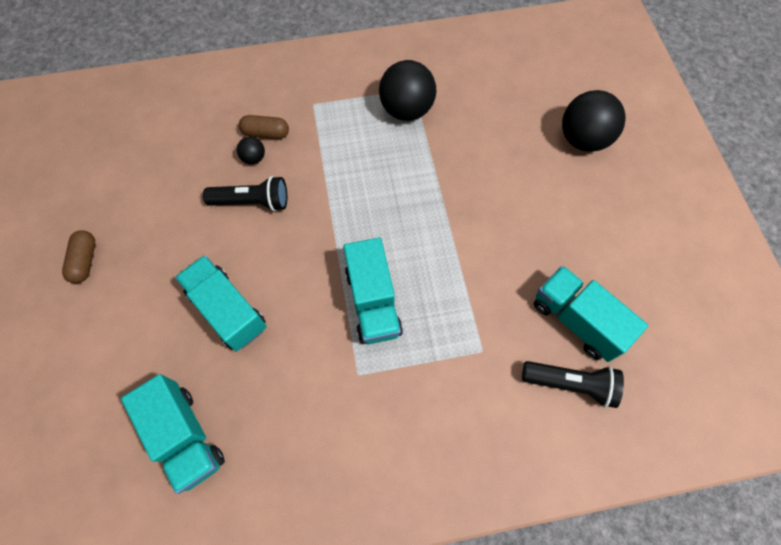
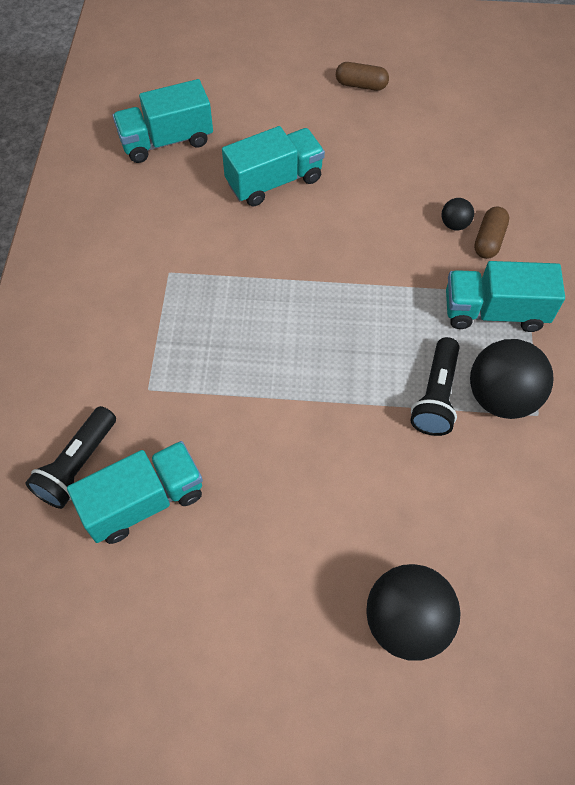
camera: 105 degrees right, 5 degrees down
(253, 202) = (395, 216): black flashlight -> black flashlight (435, 396)
(373, 302) = (241, 301): turquoise truck -> turquoise truck (494, 311)

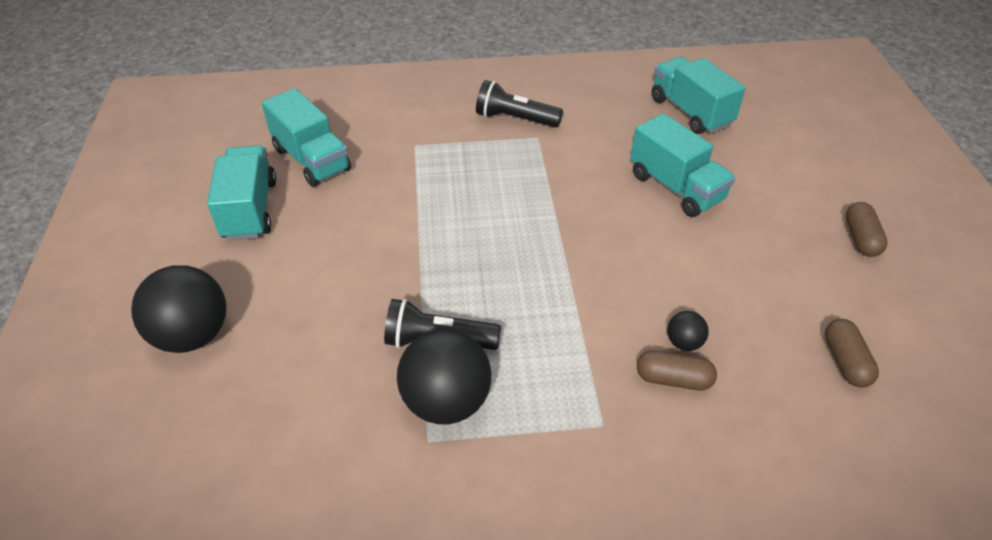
camera: 80 degrees right, 15 degrees down
(77, 465) = (341, 121): black flashlight -> black flashlight (515, 119)
(480, 138) = (845, 361): none -> brown capsule
(494, 311) = (565, 390): turquoise truck -> turquoise truck (250, 209)

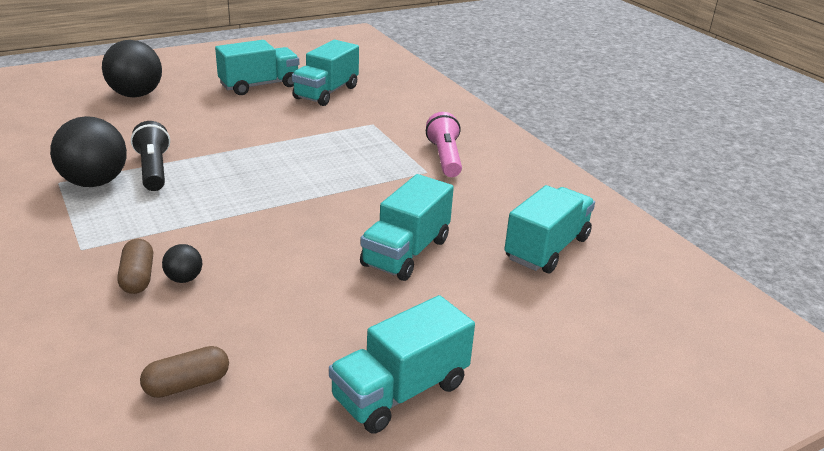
camera: 65 degrees right, 15 degrees down
(515, 119) = (445, 157): black flashlight -> pink flashlight
(861, 238) = (400, 391): brown capsule -> turquoise truck

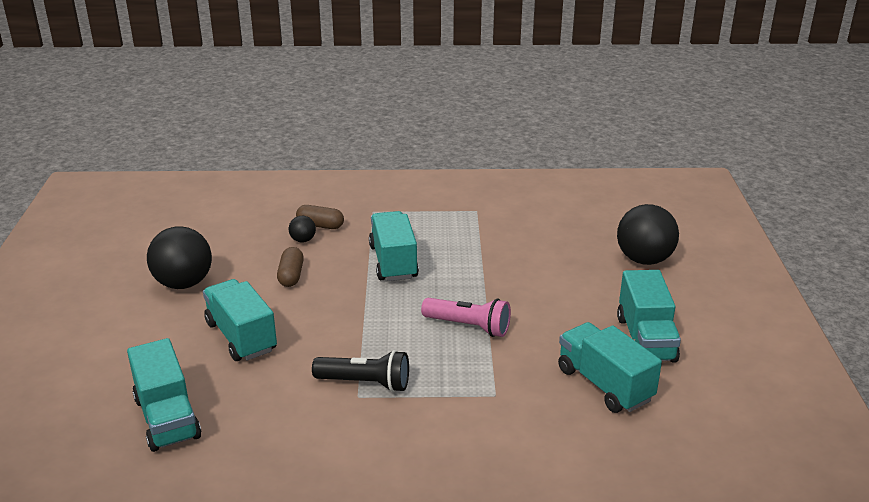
camera: 120 degrees right, 0 degrees up
(95, 182) = (465, 223): black ball -> black ball (183, 283)
(153, 169) = (470, 249): black flashlight -> black flashlight (365, 383)
(187, 384) = (204, 227): brown capsule -> brown capsule (291, 276)
(400, 391) = (116, 289): turquoise truck -> turquoise truck (393, 262)
(445, 157) = (378, 421): pink flashlight -> pink flashlight (469, 326)

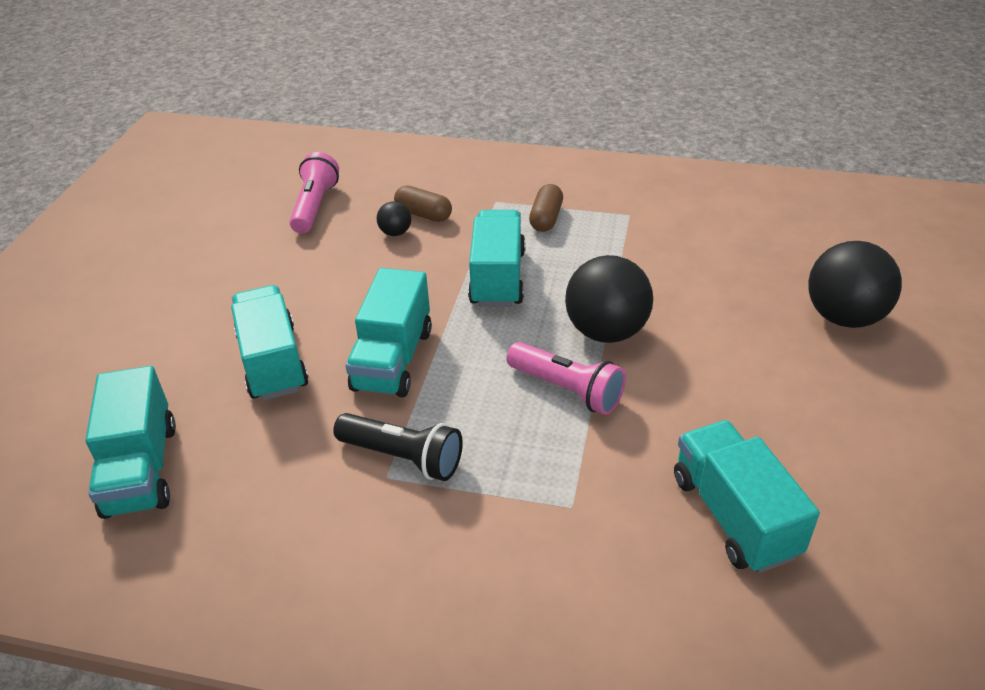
camera: 15 degrees right, 10 degrees up
(183, 283) = (233, 276): black ball -> black ball (606, 331)
(230, 228) = (315, 206): none -> pink flashlight
(291, 276) = (364, 282): brown capsule -> brown capsule (546, 218)
(645, 339) = (815, 448): turquoise truck -> turquoise truck (393, 359)

